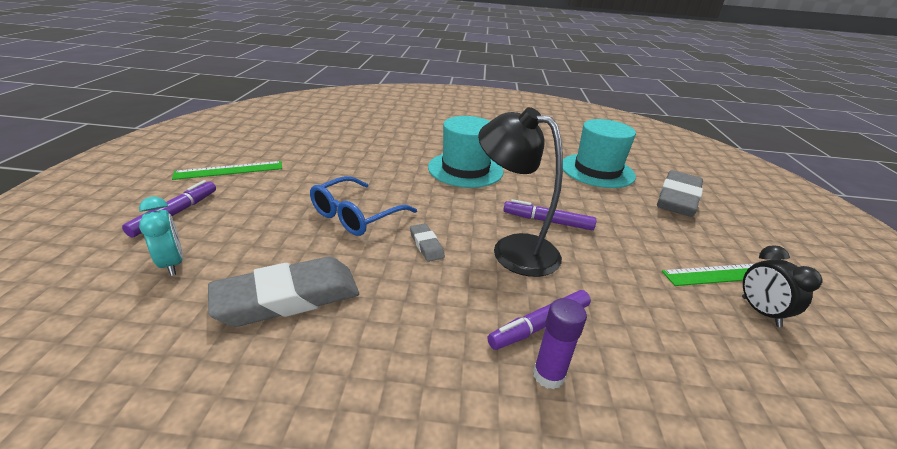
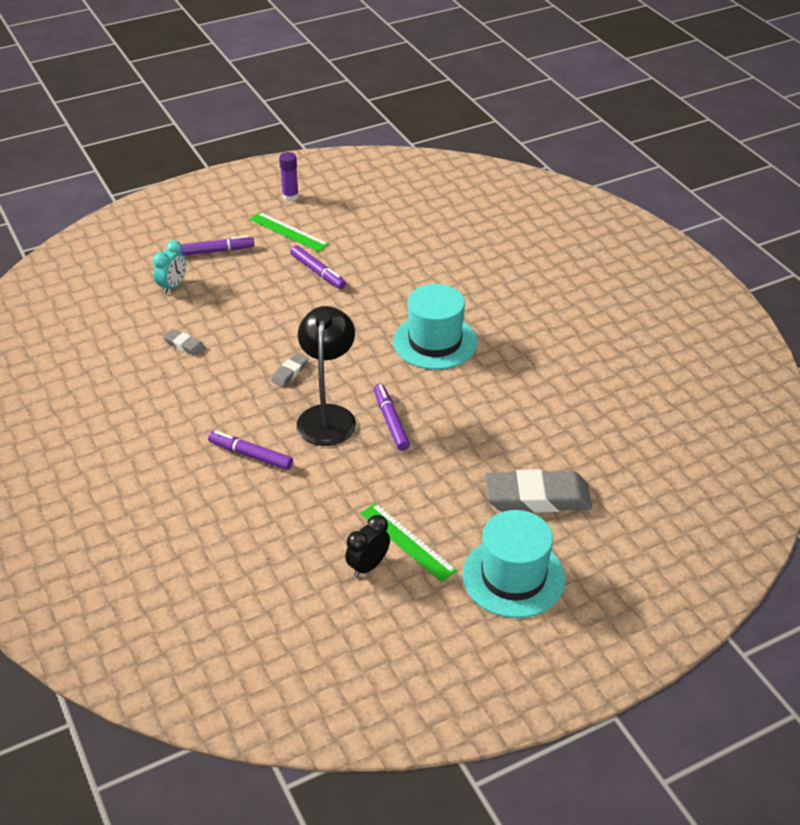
camera: 60 degrees right, 10 degrees up
(288, 298) = (185, 345): grey eraser -> grey eraser, size x0.46
(307, 179) = (318, 272): none -> purple marker
(356, 215) = (293, 323): blue glasses -> none
(548, 375) = (210, 471): purple glue stick -> purple glue stick (290, 197)
(597, 170) = (541, 426): turquoise hat -> turquoise hat (513, 577)

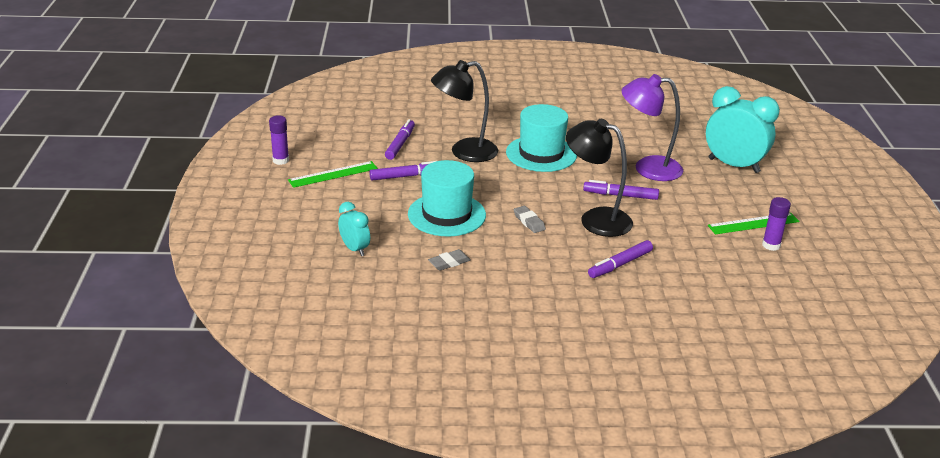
camera: 65 degrees left, 10 degrees down
(216, 251) = (323, 215): purple marker -> purple marker (400, 144)
(368, 566) = (771, 245): black clock -> purple glue stick
(394, 291) = (464, 152): none -> black lamp
(470, 427) = (648, 168): none -> purple lamp
(513, 577) = (804, 195): turquoise hat -> turquoise hat (446, 214)
(537, 497) = (733, 165): grey eraser -> turquoise clock

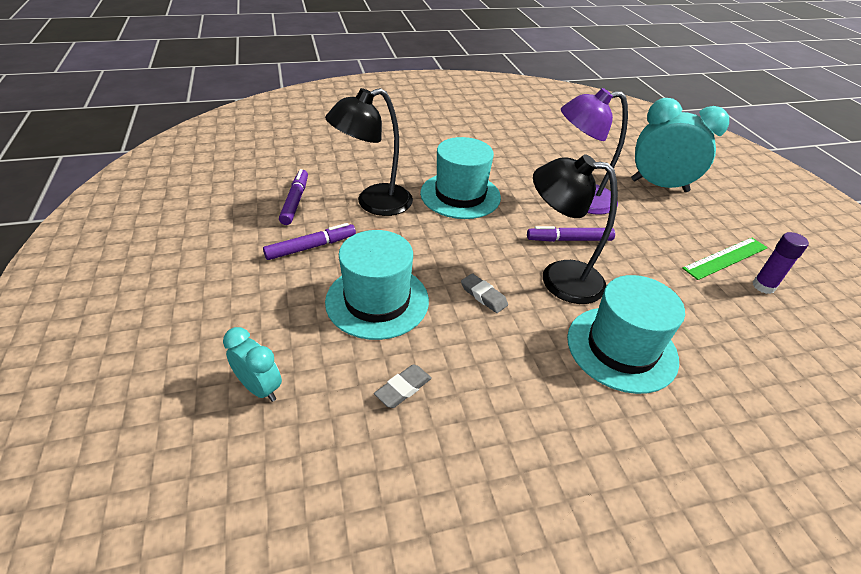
camera: 15 degrees left, 10 degrees up
(281, 160) = (141, 244): purple glue stick -> none
(333, 174) = (215, 257): green ruler -> none
(620, 264) = (621, 348): purple marker -> turquoise hat

